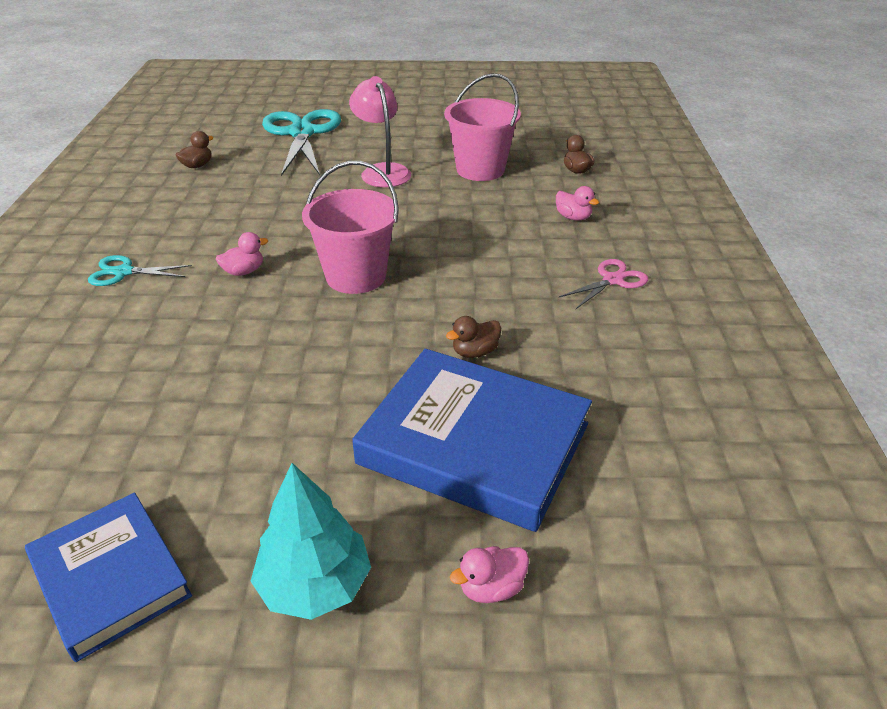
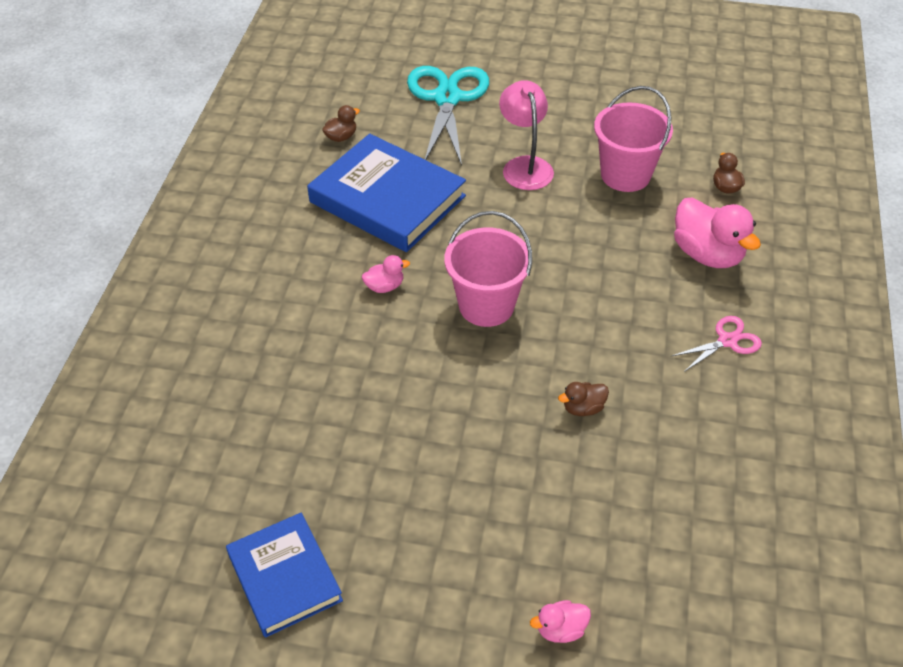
camera: 10 degrees right, 10 degrees up
(124, 272) = (277, 274): turquoise scissors -> none
(315, 585) = (431, 606): turquoise tree -> none
(474, 444) = (567, 502): blue book -> blue book (387, 199)
(573, 217) = (707, 254): pink duck -> pink duck, size x2.04

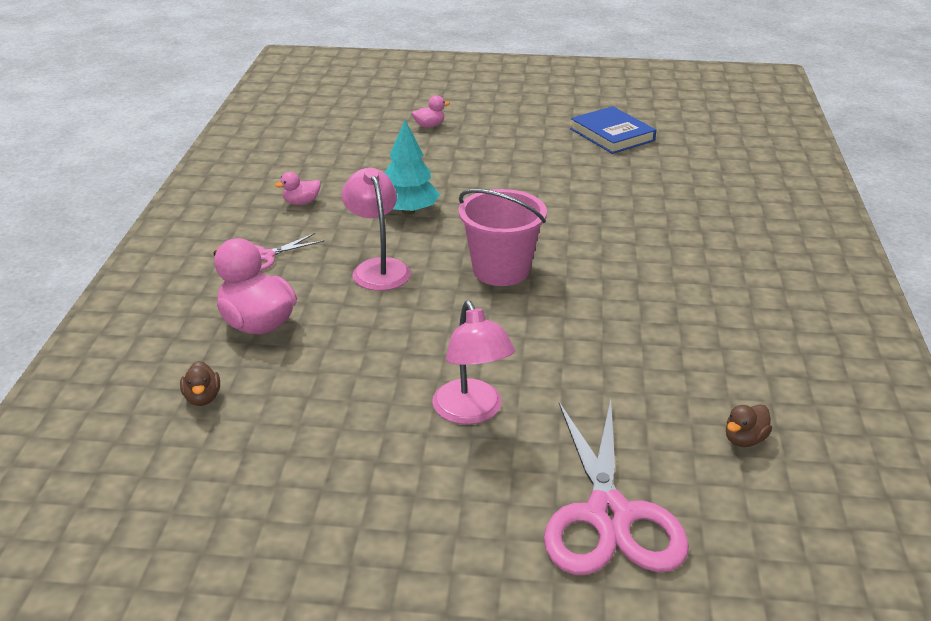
camera: 175 degrees right, 15 degrees down
(384, 286) = (609, 280): pink duck -> pink duck (301, 202)
(387, 199) = (642, 361): blue book -> none
(447, 98) = (609, 516): turquoise scissors -> pink scissors
(583, 408) = (408, 211): brown duck -> turquoise tree
(608, 316) = (378, 268): none -> pink lamp
(625, 175) = (334, 407): pink bucket -> none

